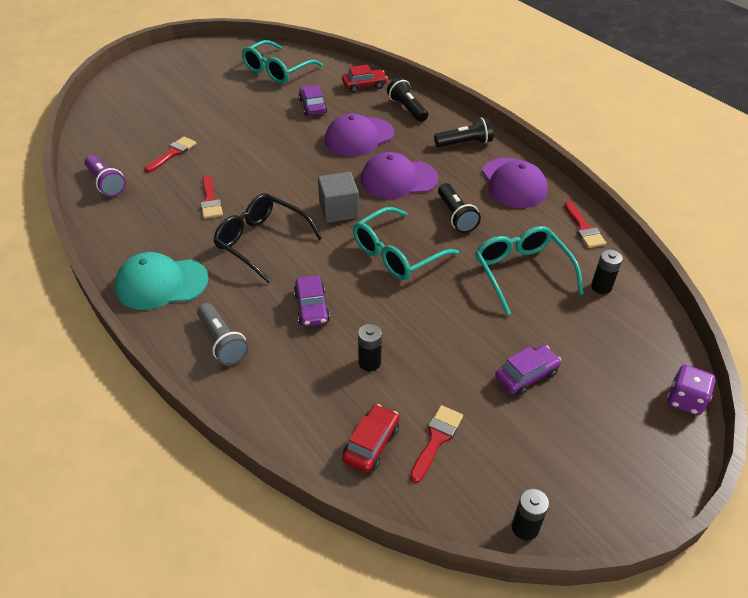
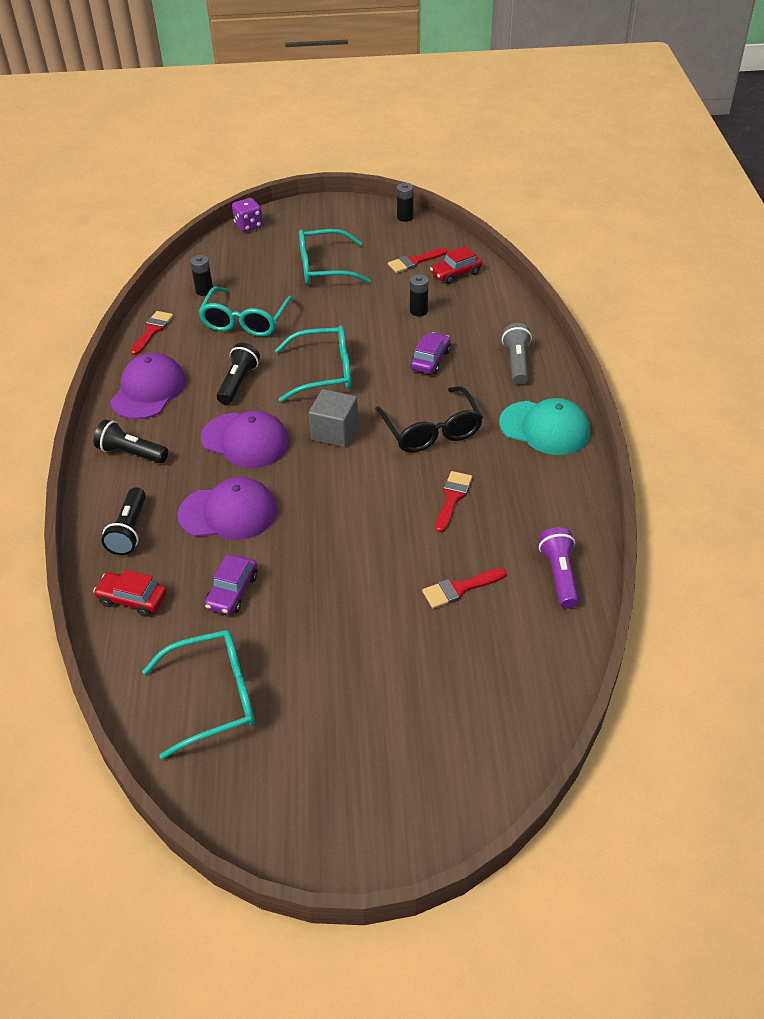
camera: 145 degrees left, 0 degrees up
(526, 375) = (324, 268): purple car -> turquoise glasses

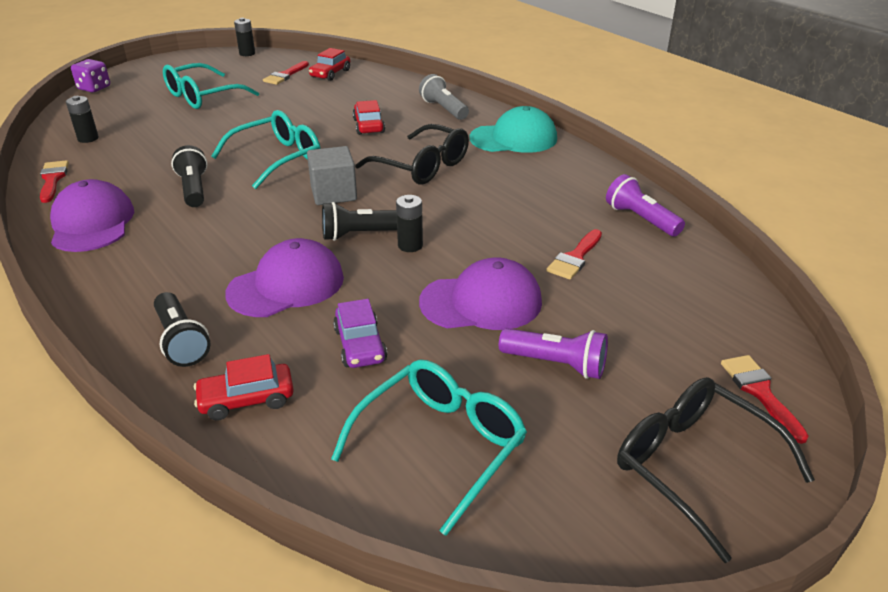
camera: 35 degrees left, 10 degrees down
(131, 453) = (119, 277): black flashlight -> black flashlight (360, 234)
(245, 321) = (157, 147): turquoise glasses -> none
(245, 440) = (247, 226): purple cap -> purple cap (481, 302)
(345, 677) = (555, 364): none -> purple flashlight
(354, 806) = (693, 466): none -> black glasses
(418, 311) = (323, 101): black battery -> black battery (410, 245)
(430, 360) = (368, 126): purple car -> red car
(452, 498) = (493, 202): red brush -> red brush (760, 392)

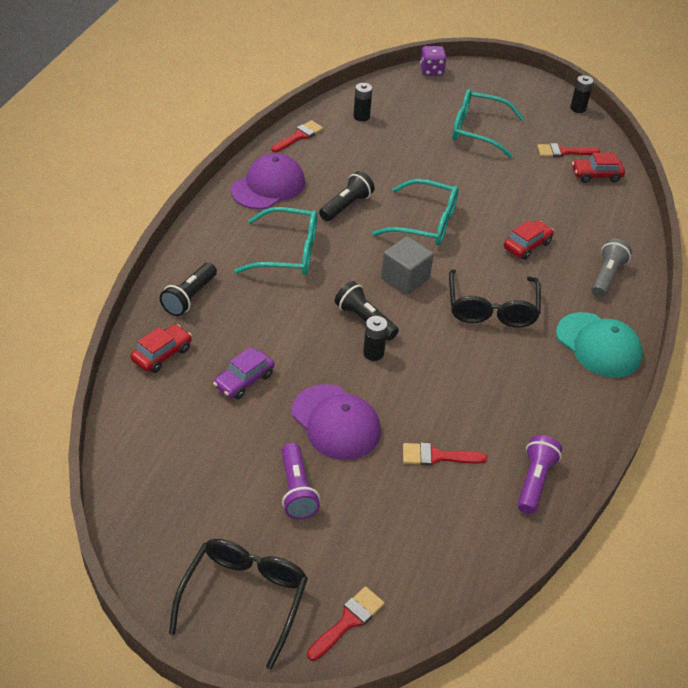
camera: 55 degrees right, 10 degrees up
(246, 399) = (162, 354): red car -> red car turned 90 degrees clockwise
(286, 285) = (277, 313): purple cap -> none
(441, 445) = (182, 460): turquoise glasses -> turquoise glasses (288, 252)

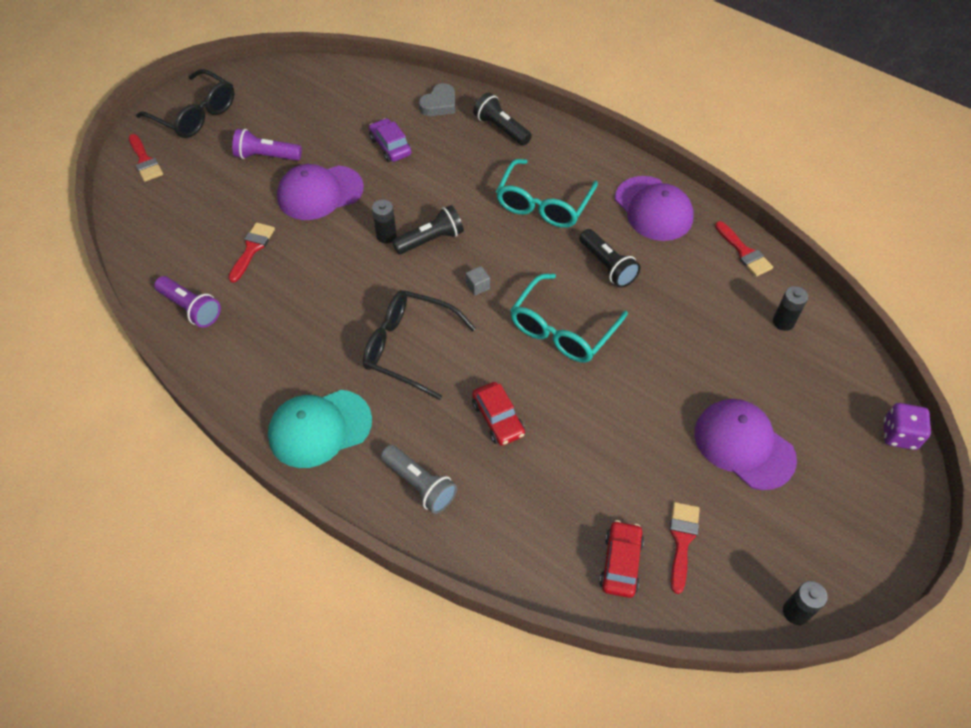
camera: 110 degrees right, 10 degrees up
(162, 354) = (439, 104): red car -> grey heart
(405, 278) = (478, 286): grey cube -> grey cube, size x0.47
(477, 130) = (743, 445): turquoise glasses -> purple cap

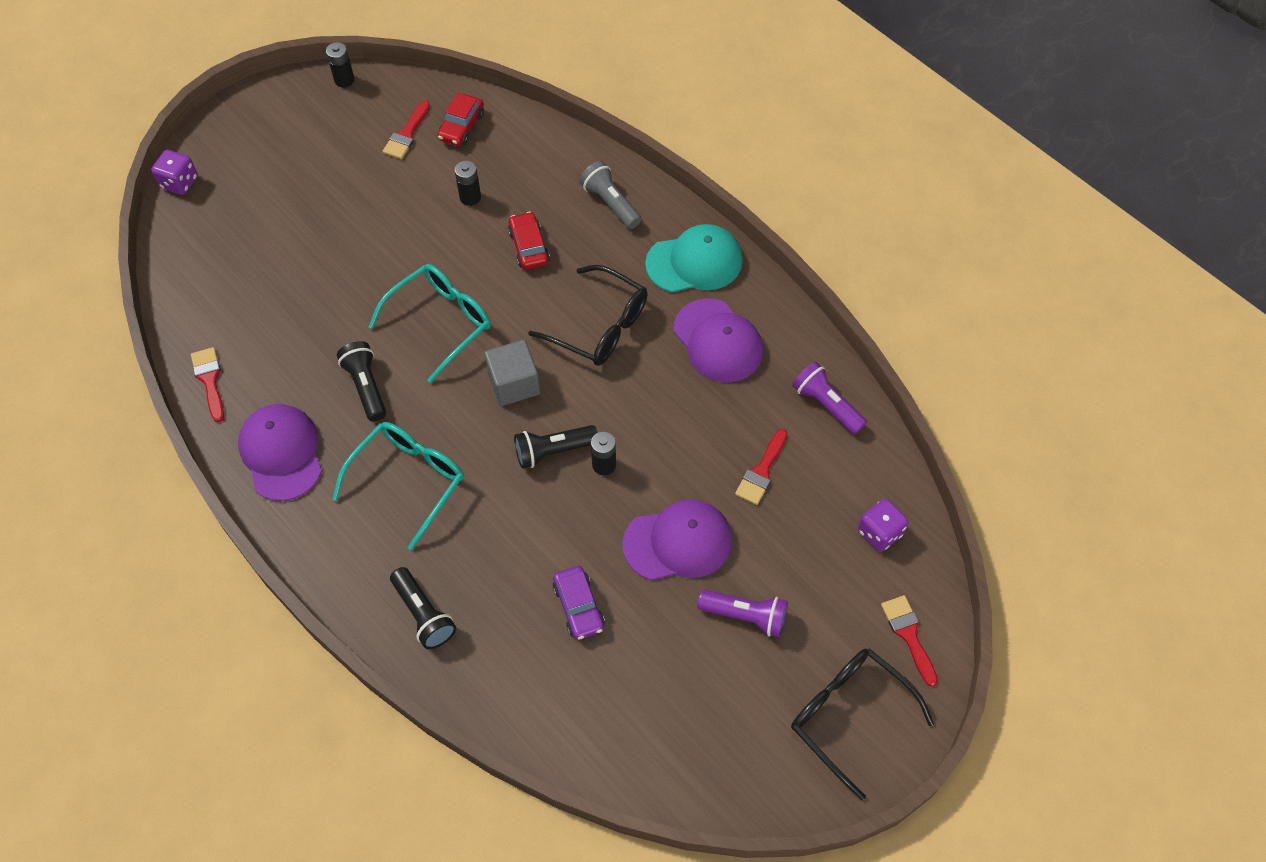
camera: 170 degrees left, 5 degrees up
(157, 219) = (879, 532): none -> purple dice
(439, 104) = (497, 677): grey heart -> none
(478, 286) = (514, 383): grey cube -> grey cube, size x2.13
(743, 445) = (319, 194): purple cap -> purple cap (718, 341)
(783, 322) = (216, 297): black battery -> black battery (470, 197)

